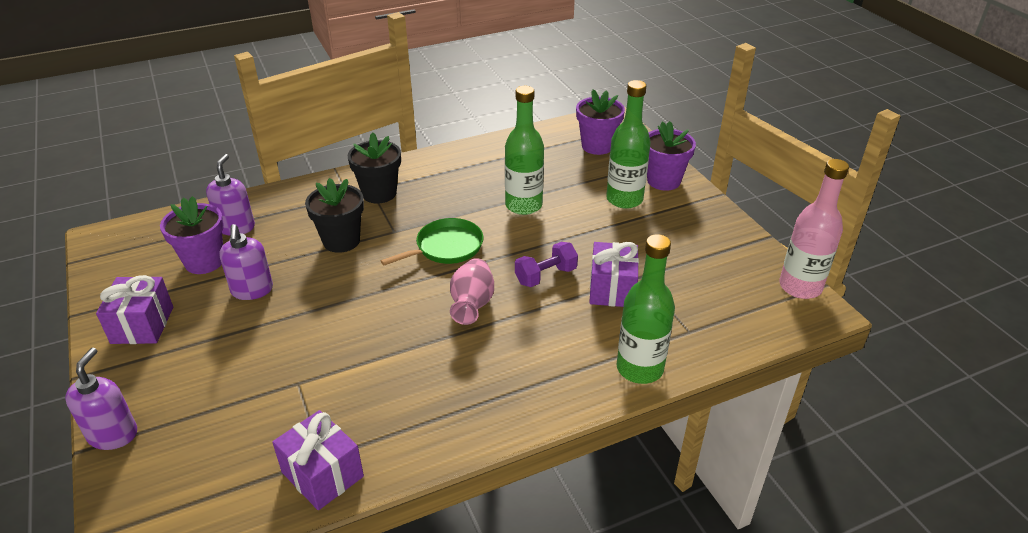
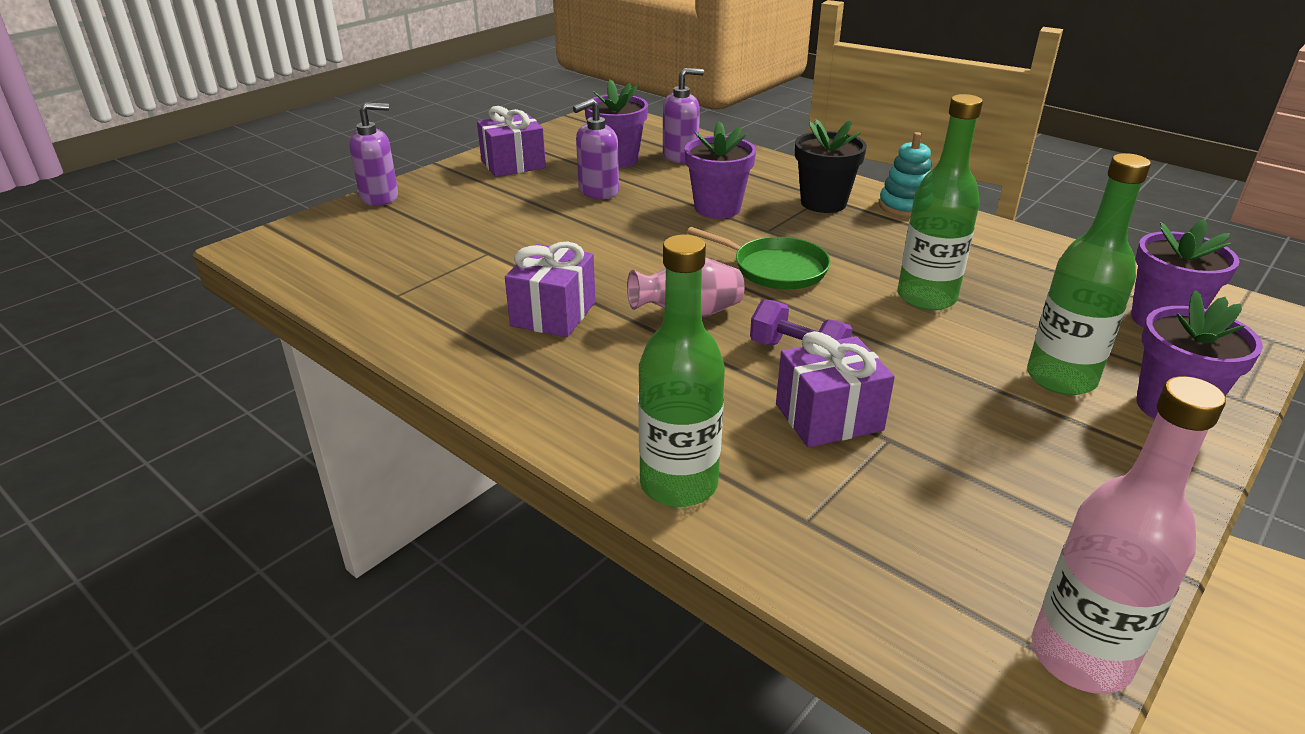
camera: 65 degrees right, 5 degrees down
(322, 474) = (374, 302): purple gift -> purple gift (553, 314)
(341, 241) = (717, 208): black flower pot -> purple flower pot
(414, 165) = (905, 206): none -> turquoise stacking toy

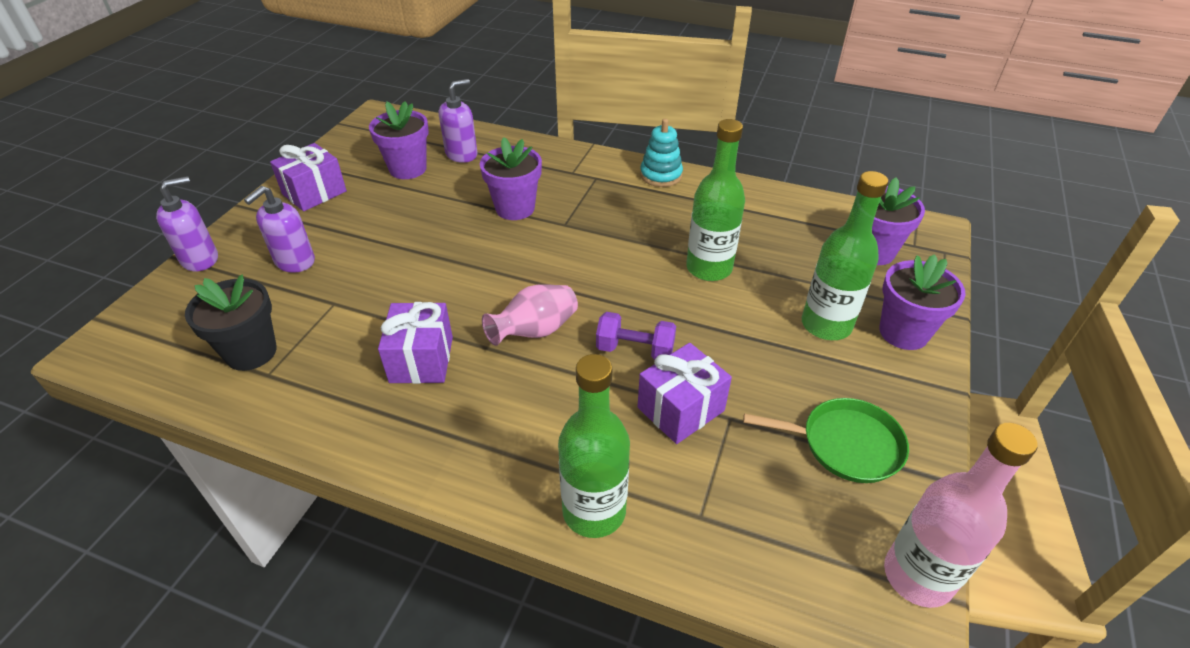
camera: 20 degrees left, 10 degrees up
(598, 191) = (405, 210): purple soap dispenser -> purple soap dispenser (294, 261)
(775, 269) = (585, 265): green pan -> green pan (845, 444)
(823, 203) = (598, 184): black flower pot -> black flower pot (251, 352)

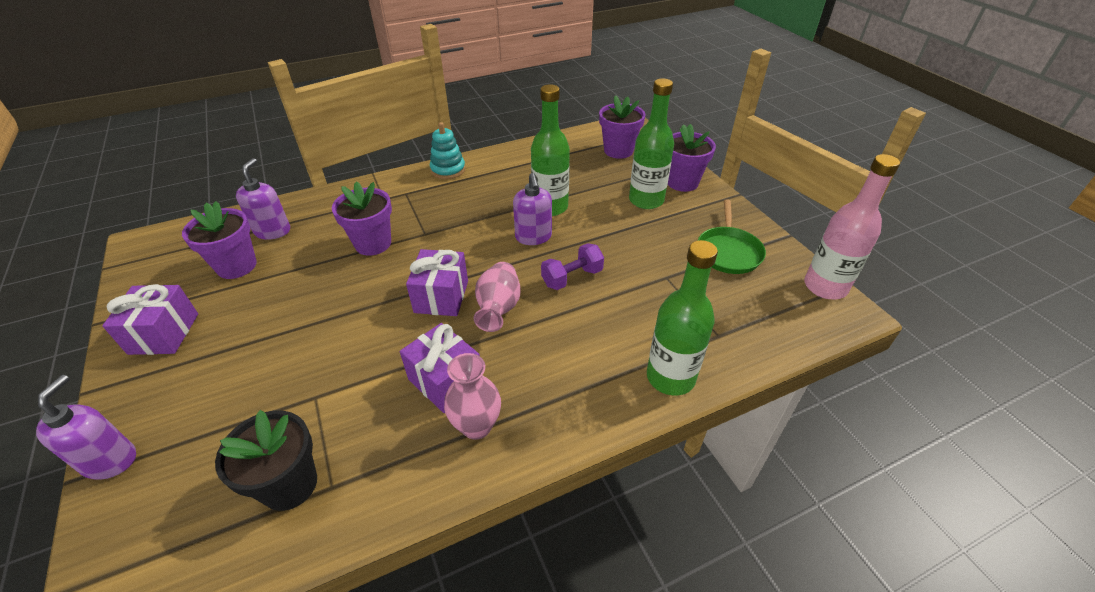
camera: 45 degrees left, 0 degrees up
(294, 261) = (226, 394): purple soap dispenser -> purple soap dispenser (533, 237)
(396, 412) = (476, 426): none -> pink vase
(680, 409) = (638, 291): purple gift -> purple gift (441, 296)
(845, 444) = (728, 251): green pan -> green pan turned 135 degrees clockwise

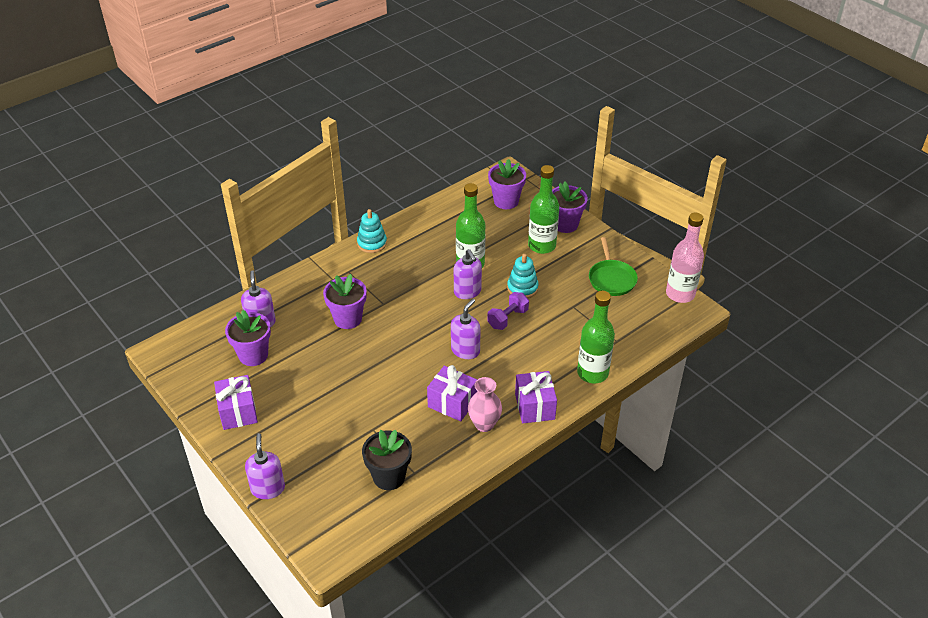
camera: 15 degrees left, 0 degrees up
(441, 296) = (421, 349): purple gift -> purple gift (534, 407)
(498, 309) = (465, 350): pink vase -> purple soap dispenser
(605, 244) = (522, 288): none -> turquoise stacking toy

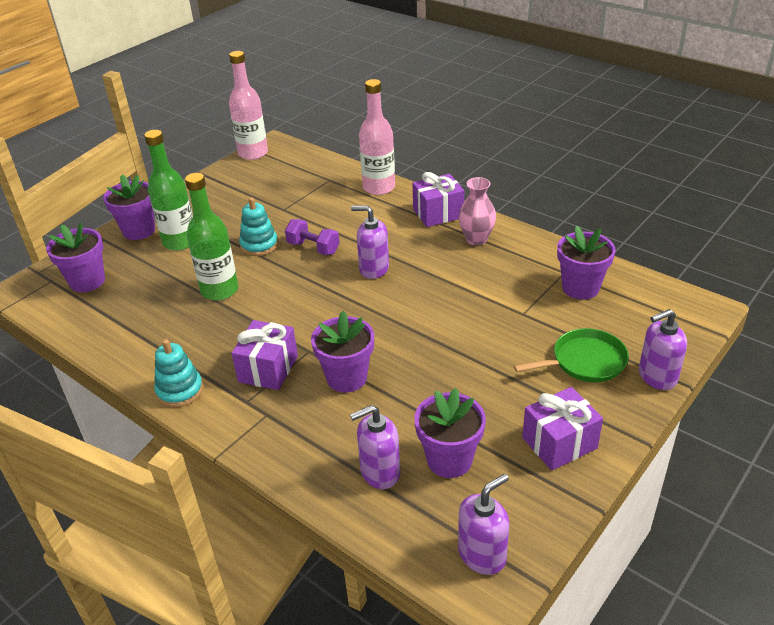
camera: 100 degrees left, 5 degrees down
(389, 477) = (580, 288): black flower pot -> purple flower pot
(452, 403) = (457, 264): purple gift -> purple gift (268, 369)
(467, 292) = (272, 284): purple soap dispenser -> purple soap dispenser (482, 554)
(592, 373) = (379, 187): green bottle -> pink bottle
(611, 279) = (235, 191): green pan -> green pan (585, 361)

